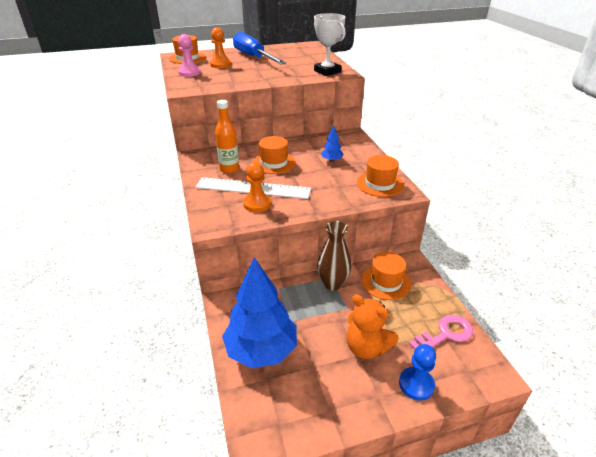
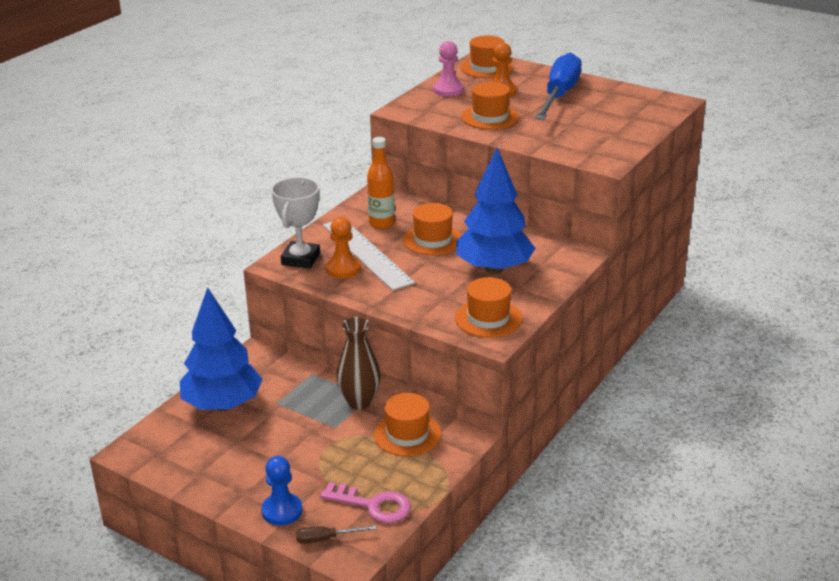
camera: 50 degrees right, 5 degrees down
(242, 76) = (490, 117): none -> orange hat
(327, 71) = (595, 151): white trophy -> white trophy (301, 259)
(331, 160) = (494, 269): blue tree -> blue tree, size x2.41
(366, 347) = (295, 462): orange teddy bear -> none
(465, 377) = (326, 539): none -> brown screwdriver

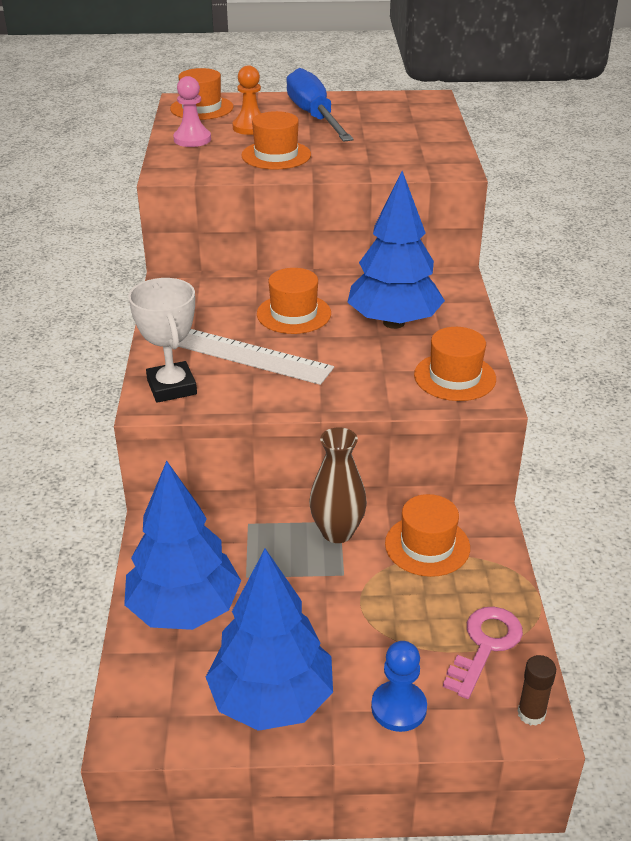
camera: 35 degrees left, 5 degrees up
(217, 472) = (272, 700): none -> blue tree
(326, 539) = (483, 715): brown screwdriver -> none
(343, 269) = (235, 380): orange pawn -> none
(355, 553) = (531, 714): none -> brown glue stick
(373, 505) = (485, 646): pink key -> pink key turned 45 degrees counterclockwise
(381, 224) = (217, 315): orange bottle -> none

